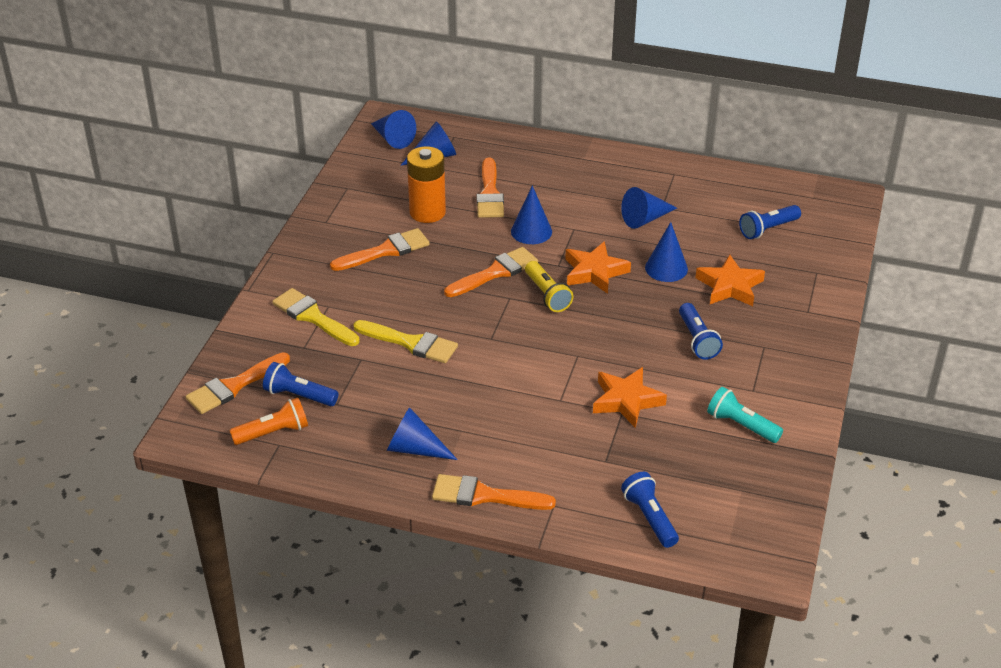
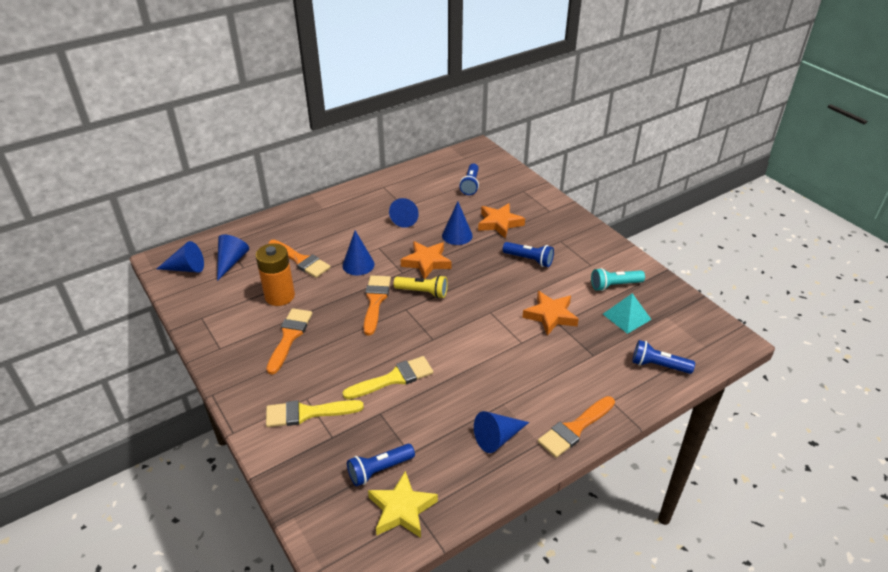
camera: 50 degrees left, 0 degrees up
(234, 386) = (326, 504): orange brush -> none
(273, 432) = (402, 509): orange flashlight -> yellow star
(699, 458) = (626, 316): none -> turquoise pyramid

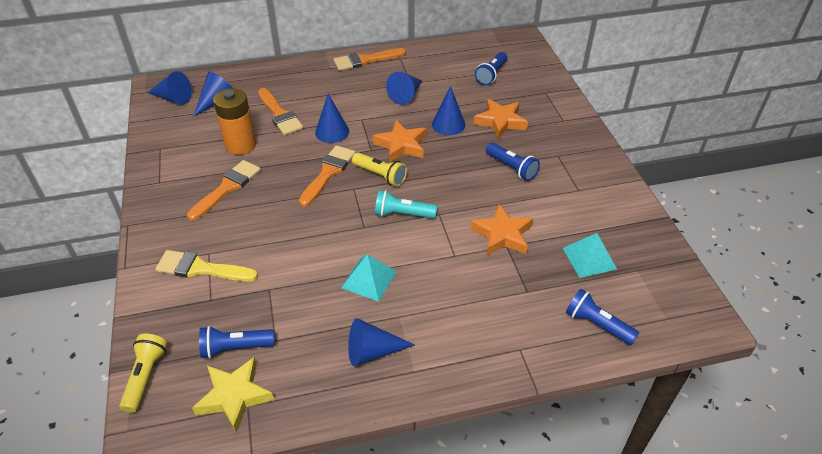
camera: 20 degrees right, 5 degrees up
(312, 519) = (146, 377): none -> yellow flashlight
(393, 378) = (302, 257): yellow brush -> none
(462, 381) = (369, 279): none -> turquoise pyramid
(574, 429) = (461, 367): orange brush -> orange brush (365, 60)
(614, 285) = (594, 219): turquoise flashlight -> turquoise flashlight (402, 214)

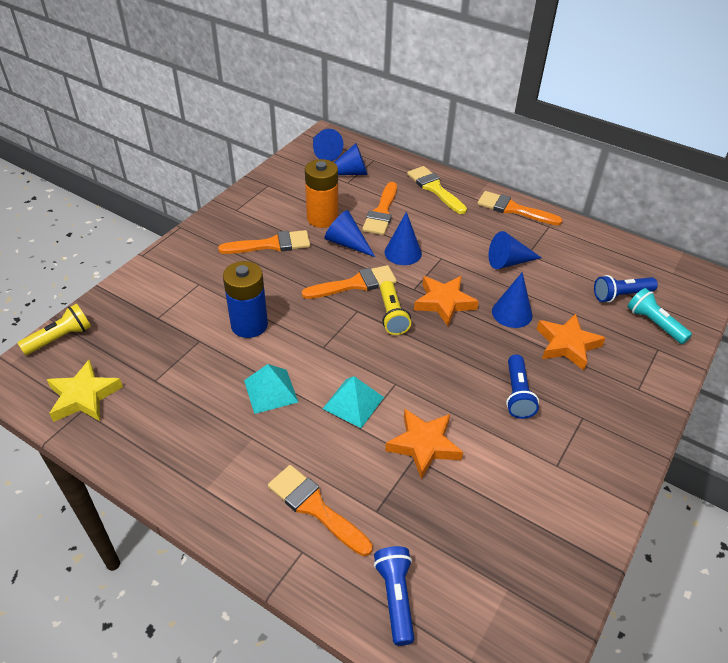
camera: 45 degrees right, 0 degrees up
(201, 268) = (180, 291): yellow brush -> yellow brush (434, 188)
(236, 348) = (127, 364): blue flashlight -> none
(291, 251) = (249, 325): none -> blue battery
(372, 351) = (199, 447): blue cone -> blue cone (347, 243)
(402, 214) = (365, 360): turquoise flashlight -> turquoise flashlight (654, 324)
(493, 320) = (315, 507): none -> orange brush
(589, 258) = (474, 535): turquoise pyramid -> turquoise pyramid (353, 403)

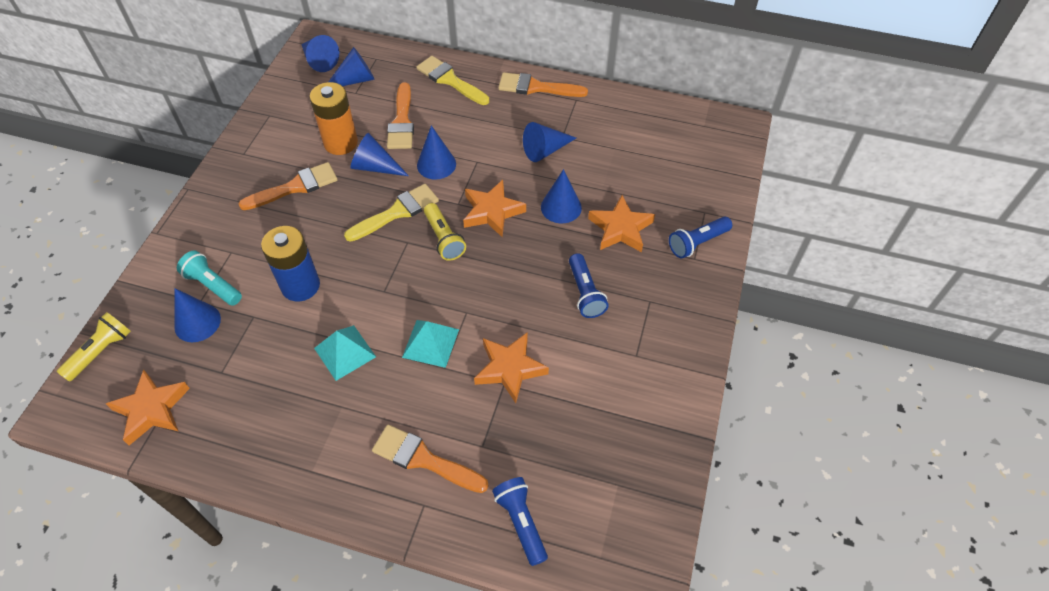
camera: 15 degrees left, 10 degrees up
(84, 396) = (152, 409): yellow star -> orange star
(149, 334) = (197, 322): none -> blue cone
(355, 284) = (397, 212): orange brush -> yellow brush
(621, 295) = (660, 162): blue flashlight -> blue flashlight (697, 243)
(654, 324) = (696, 186): turquoise flashlight -> turquoise flashlight (213, 285)

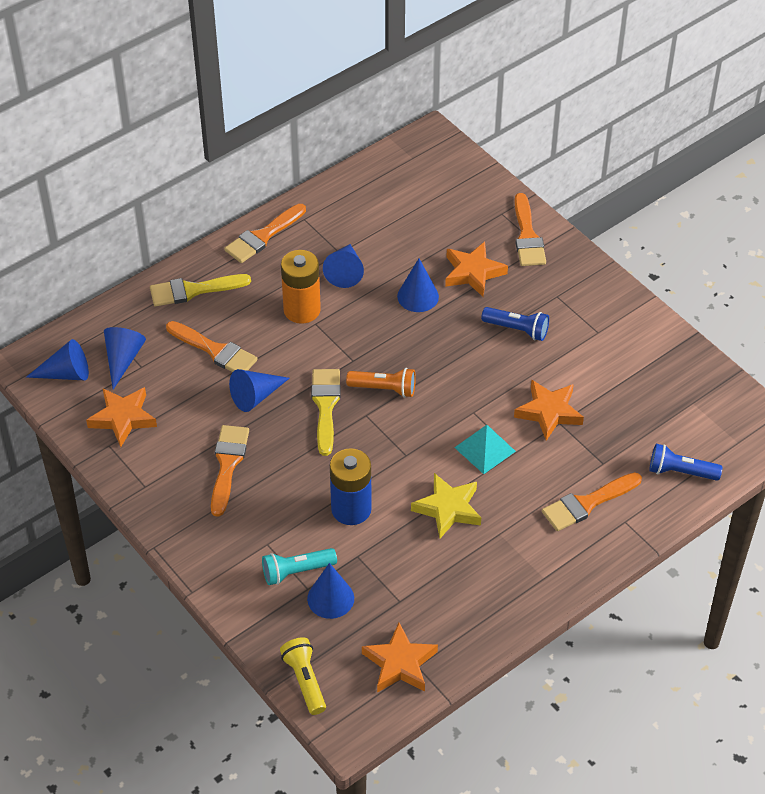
camera: 55 degrees left, 5 degrees down
(341, 143) = (201, 407): orange battery -> orange battery (302, 310)
(345, 352) = (448, 508): turquoise pyramid -> yellow star
(436, 164) = (293, 352): blue cone -> none
(444, 239) = (384, 389): yellow flashlight -> orange flashlight
(492, 212) = (383, 342): orange star -> orange star (123, 418)
(697, 243) = (527, 236): blue flashlight -> orange brush

